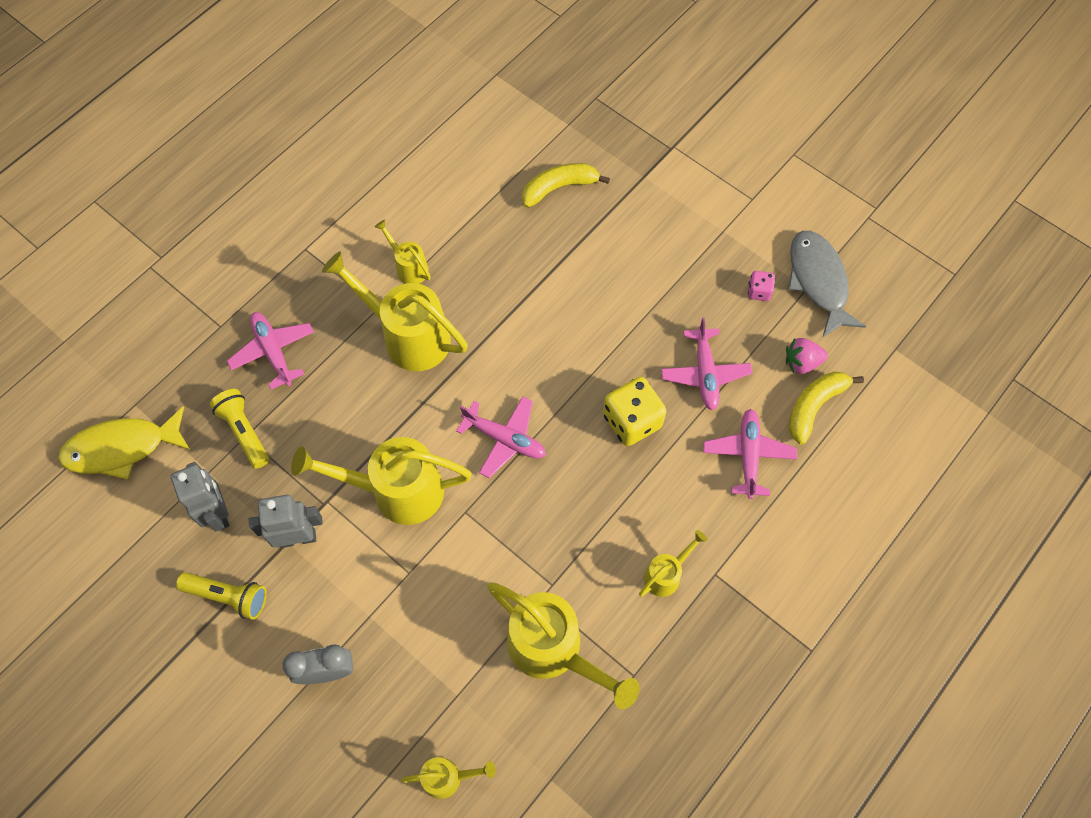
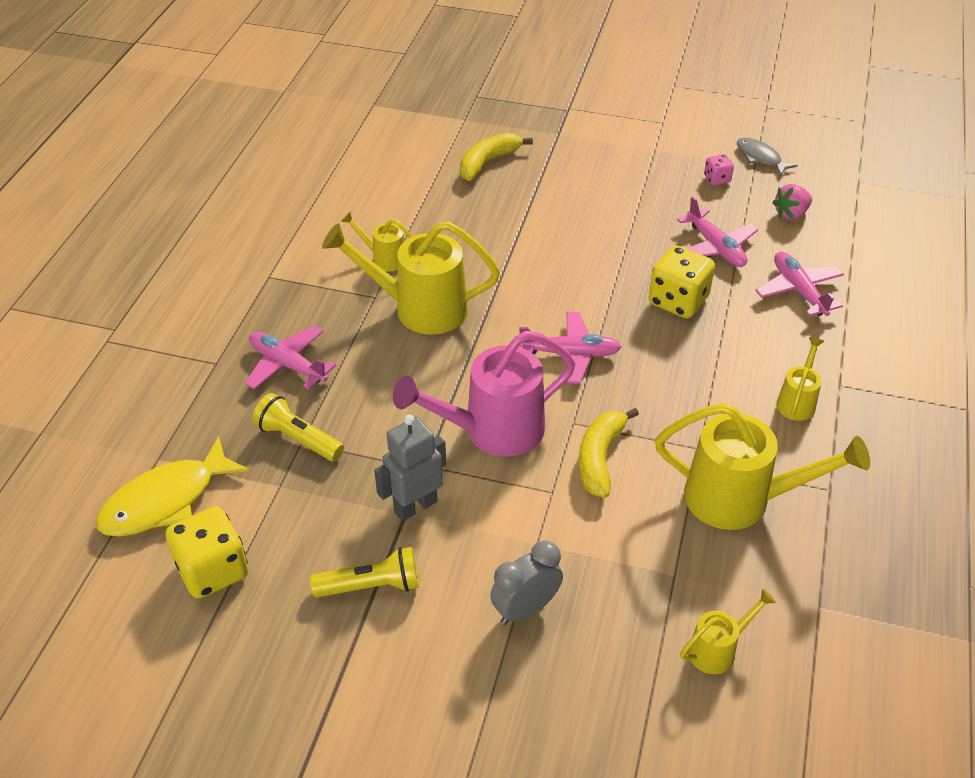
camera: 25 degrees left, 20 degrees down
(125, 528) = (212, 570): none -> yellow dice
(218, 513) = (313, 517): grey robot -> none
(396, 491) = (492, 431): yellow watering can -> pink watering can
(814, 406) = (825, 239): yellow banana -> yellow banana (600, 458)
(818, 281) = (760, 158): grey fish -> grey fish, size x0.58

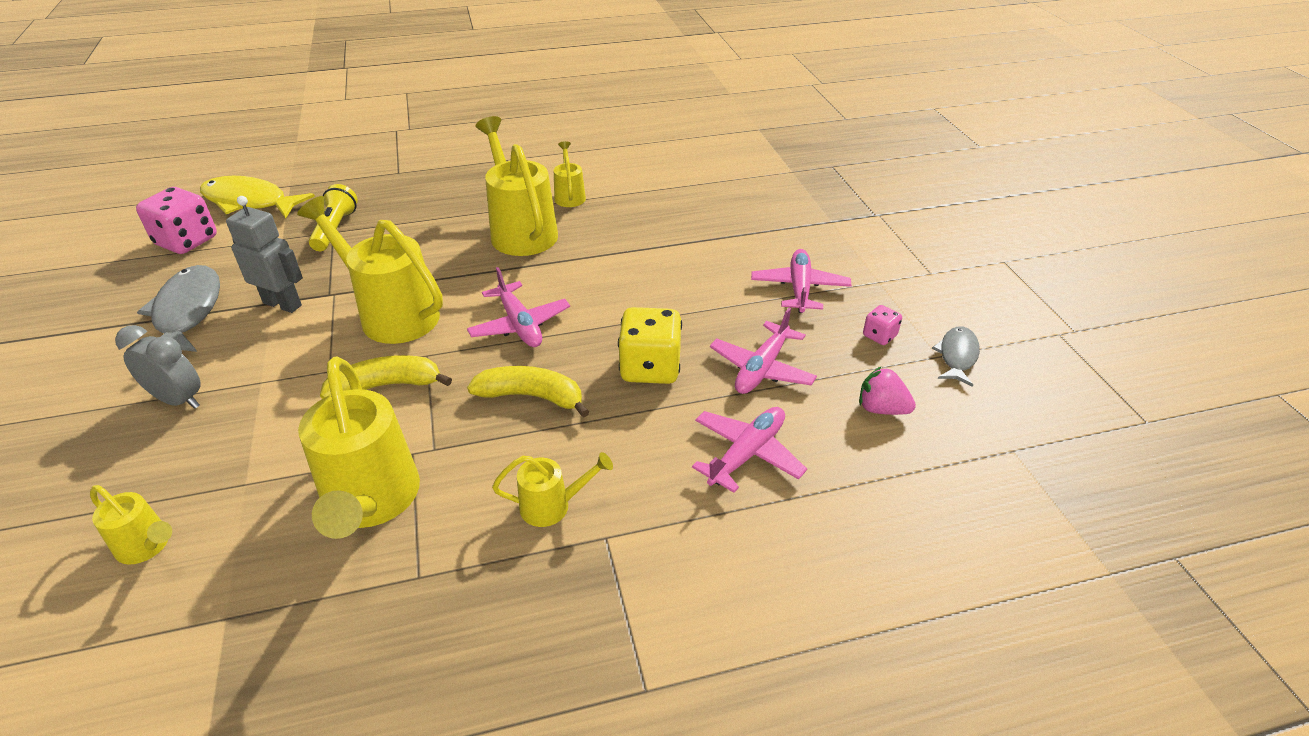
camera: 60 degrees right, 5 degrees down
(212, 570) = (187, 241): yellow dice -> pink dice
(287, 365) = (414, 198): pink plane -> pink plane (799, 288)
(371, 586) = (187, 312): yellow flashlight -> grey fish
(488, 162) = (745, 200): yellow banana -> yellow banana (532, 396)
(492, 431) = (391, 314): pink watering can -> yellow watering can

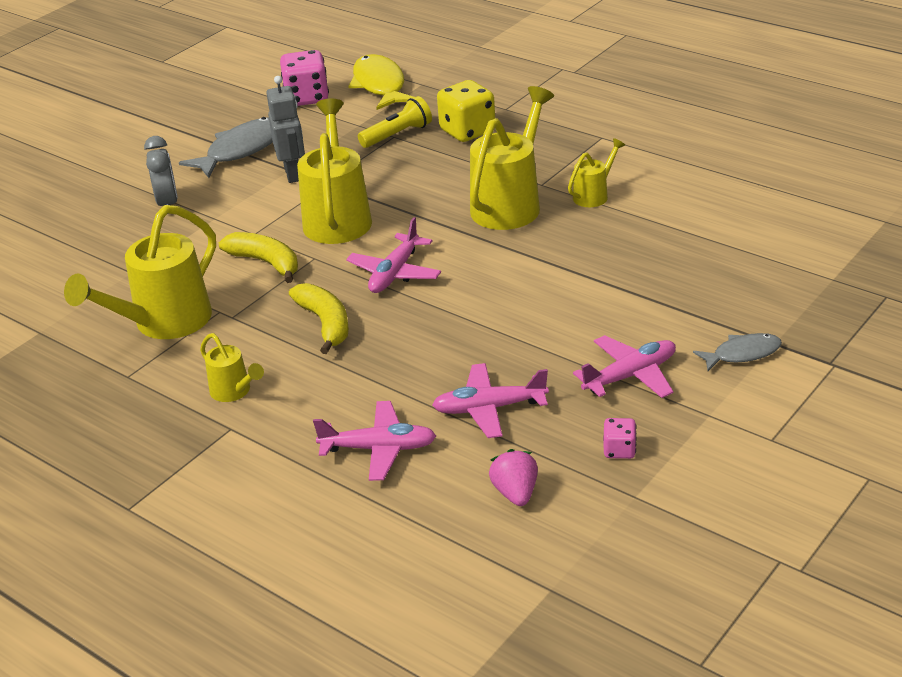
camera: 55 degrees right, 5 degrees down
(147, 546) = (58, 275): yellow watering can -> none
(650, 368) = (421, 356): yellow dice -> yellow dice (467, 131)
(957, 356) = (650, 507): grey fish -> grey fish (742, 354)

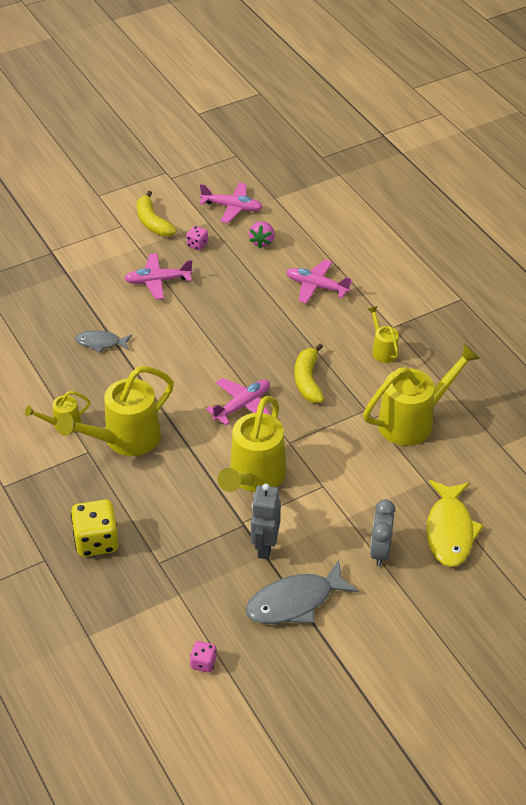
camera: 160 degrees left, 10 degrees up
(266, 263) = (325, 451): yellow banana -> yellow banana (152, 222)
(307, 98) = (203, 663): pink dice -> pink dice, size x0.50
(380, 85) = (126, 652): yellow fish -> yellow fish (450, 531)
(398, 135) = (155, 562): yellow flashlight -> none
(489, 408) = (245, 289): pink plane -> pink plane (232, 207)
(742, 354) = (89, 272): grey fish -> grey fish (101, 343)

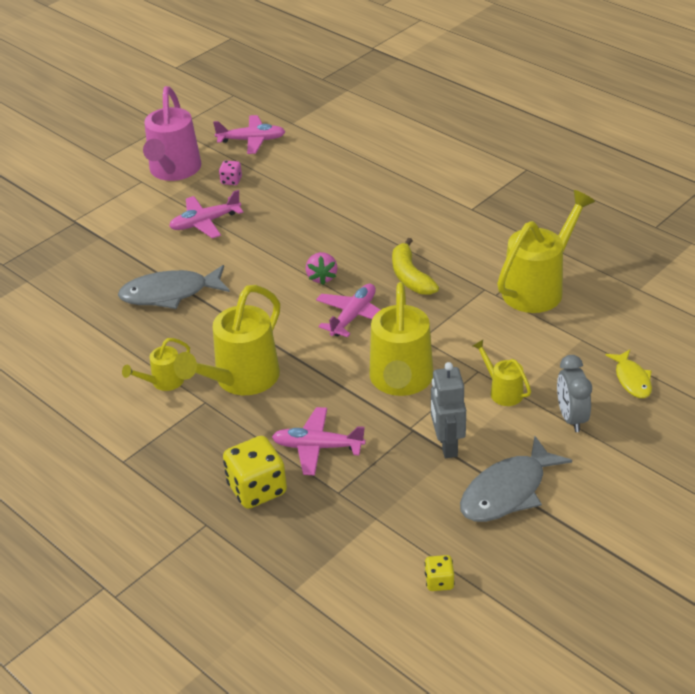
camera: 15 degrees left, 5 degrees down
(101, 343) = (170, 293): grey fish -> grey fish, size x1.72
(152, 222) = (173, 171): yellow banana -> pink watering can
(203, 663) = (439, 581): pink dice -> yellow dice
(262, 241) = (298, 163): pink strawberry -> pink strawberry (322, 277)
(316, 286) = (375, 191): pink plane -> pink plane (317, 447)
(383, 350) = (473, 231): yellow watering can -> yellow watering can (502, 391)
(450, 531) = (632, 379): yellow fish -> yellow fish, size x0.58

